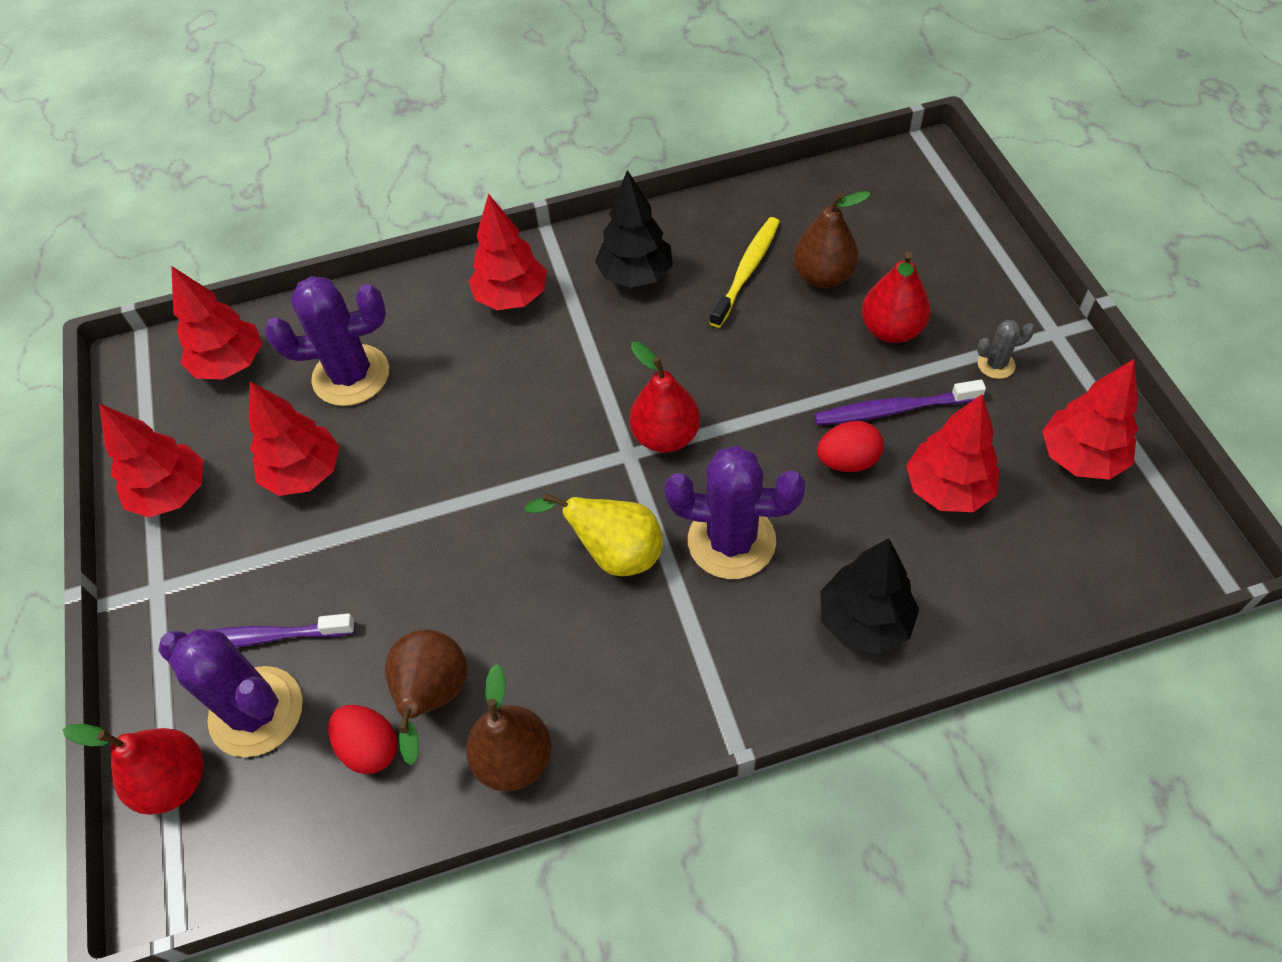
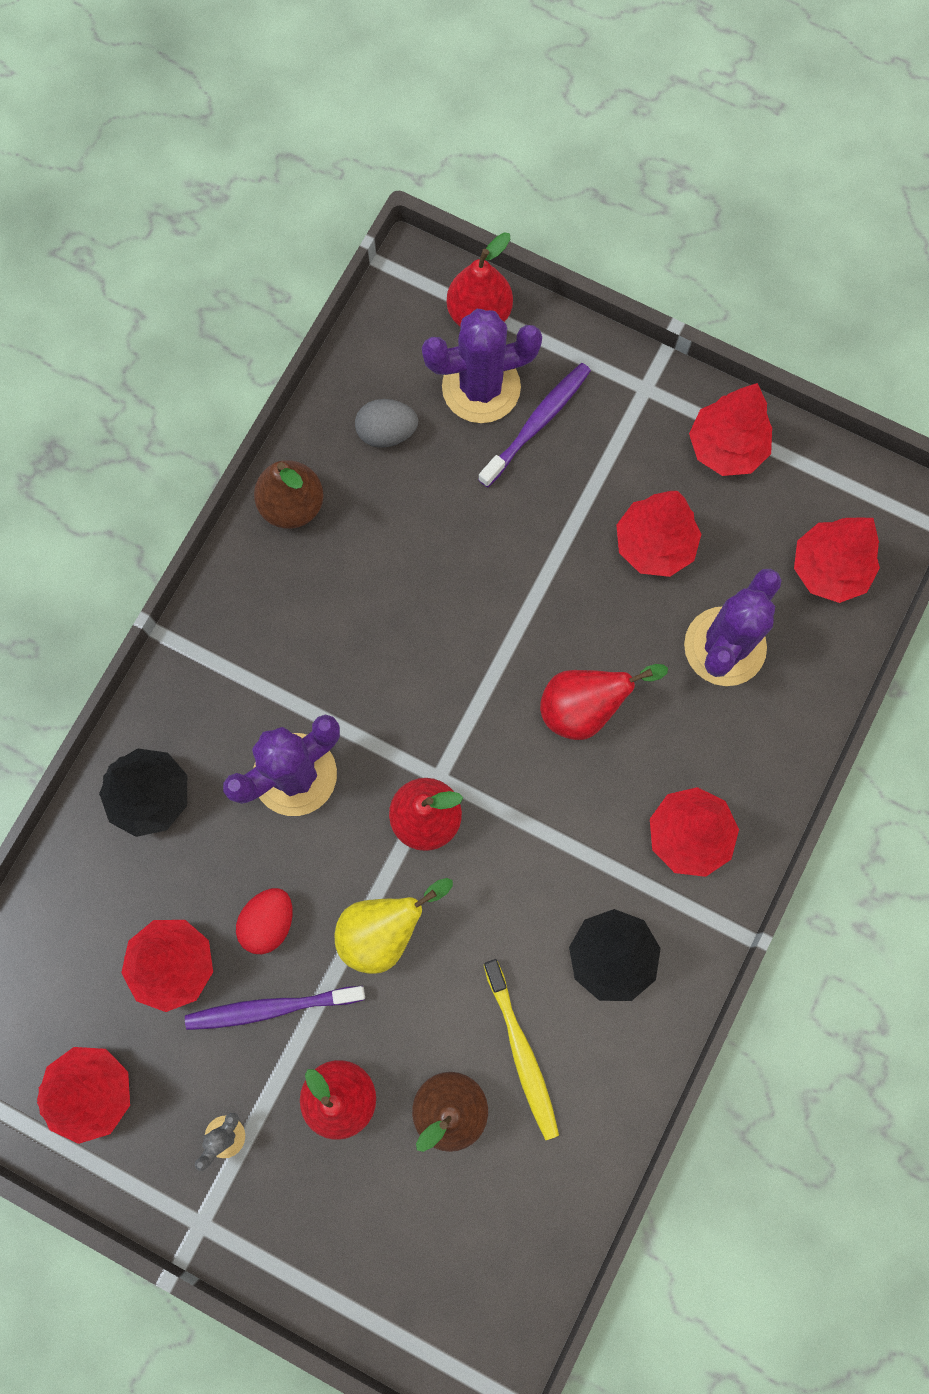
camera: 130 degrees right, 20 degrees up
(370, 748) = (387, 433): red egg -> grey egg
(433, 698) = (382, 492): brown pear -> none
(482, 414) = (585, 708): none -> red pear
(614, 553) = (367, 690): yellow pear -> yellow pear (384, 931)
(894, 410) = (272, 1008): purple toothbrush -> purple toothbrush turned 135 degrees counterclockwise

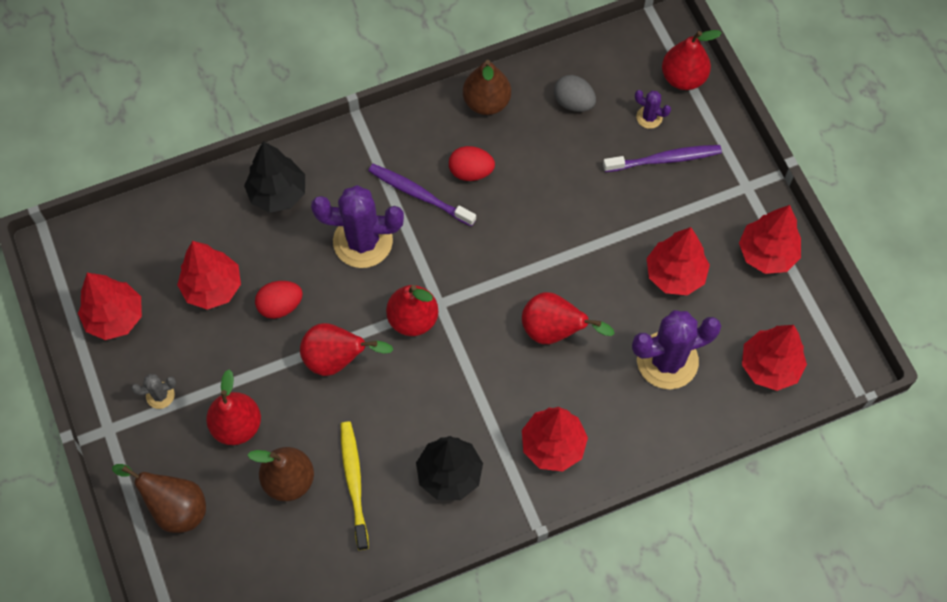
camera: 40 degrees right, 10 degrees down
(272, 1008) = (243, 350): purple toothbrush -> purple toothbrush (419, 195)
(344, 599) = (471, 172): none -> red egg
(354, 1245) = (175, 507): none -> brown pear
(384, 931) = (337, 359): yellow pear -> red pear
(481, 387) = (649, 117): purple cactus -> purple cactus, size x0.46
(521, 1052) = (354, 483): yellow toothbrush -> yellow toothbrush turned 150 degrees clockwise

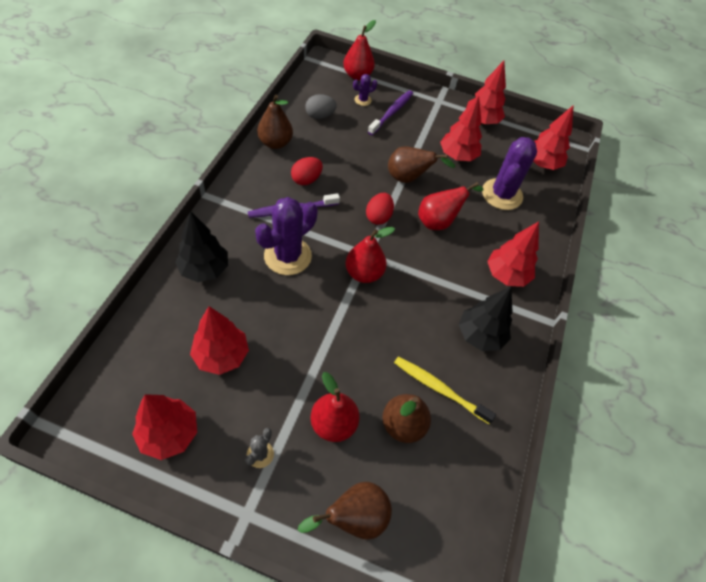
camera: 55 degrees left, 10 degrees down
(280, 306) = (279, 329): red egg -> red egg (378, 217)
(337, 359) = (348, 330): red pear -> none
(582, 256) = (409, 178): none -> brown pear

